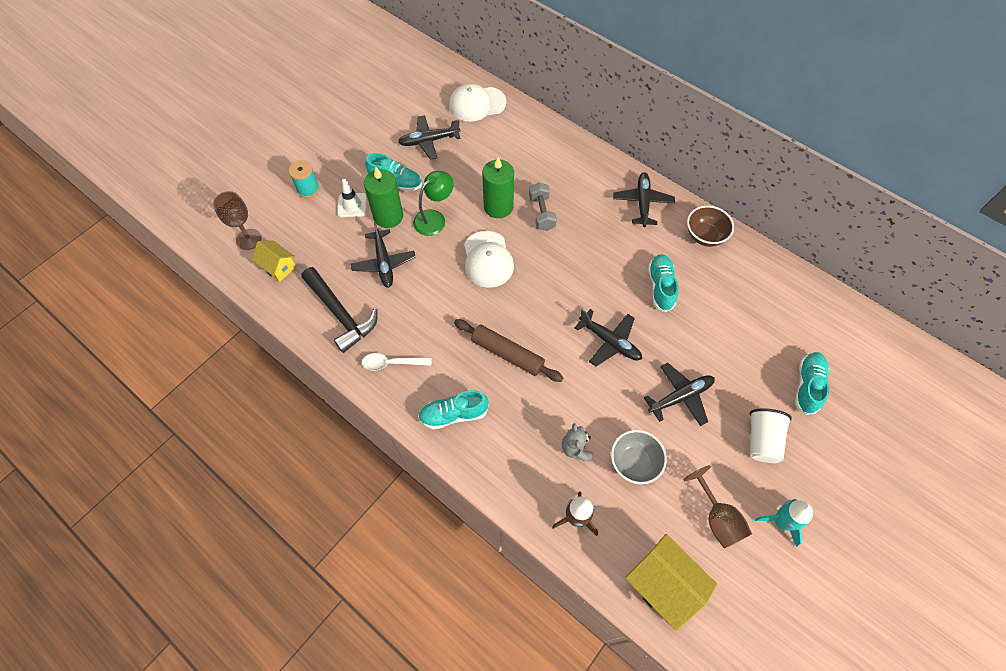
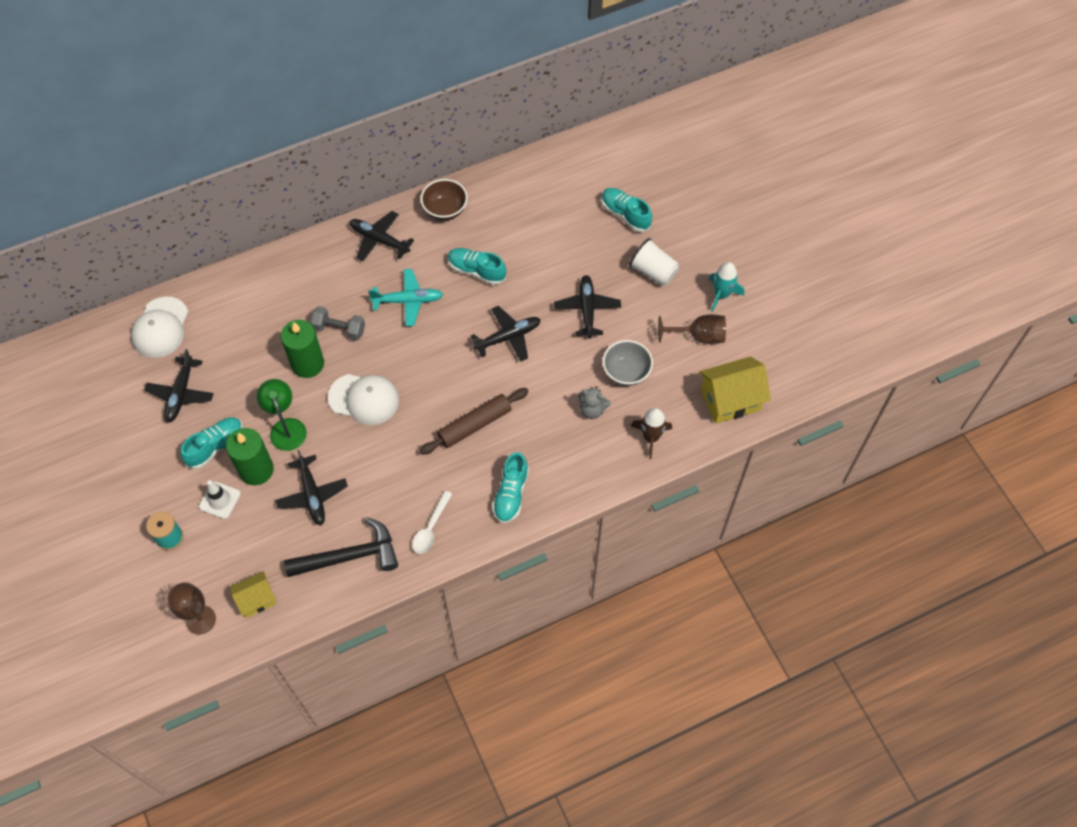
camera: 65 degrees left, 0 degrees up
(384, 263) = (312, 495): black plane -> black plane turned 60 degrees clockwise
(598, 249) = (408, 301): none -> turquoise plane

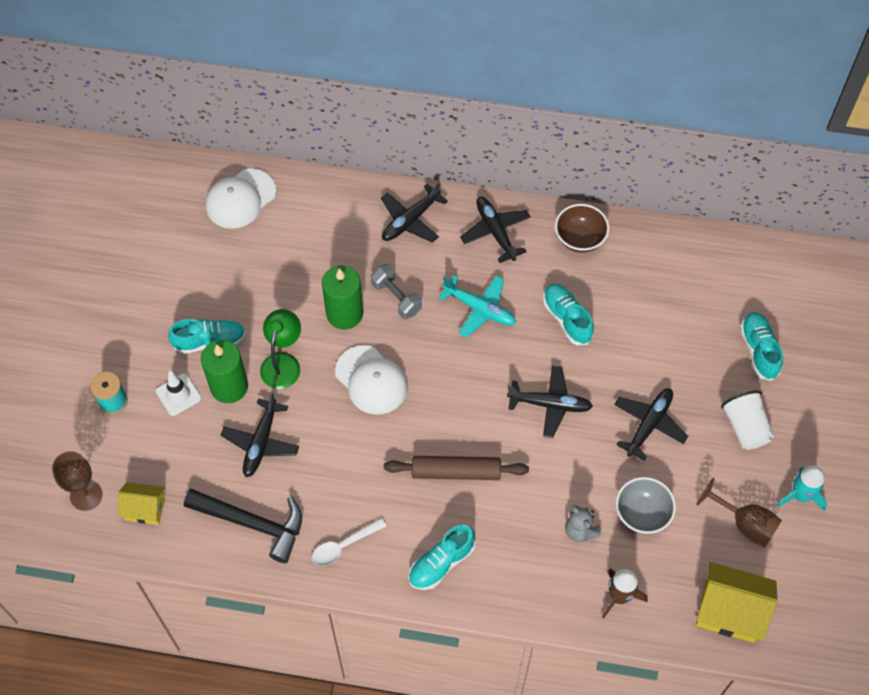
camera: 35 degrees right, 0 degrees up
(181, 394) = (214, 272): black plane -> black plane (410, 220)

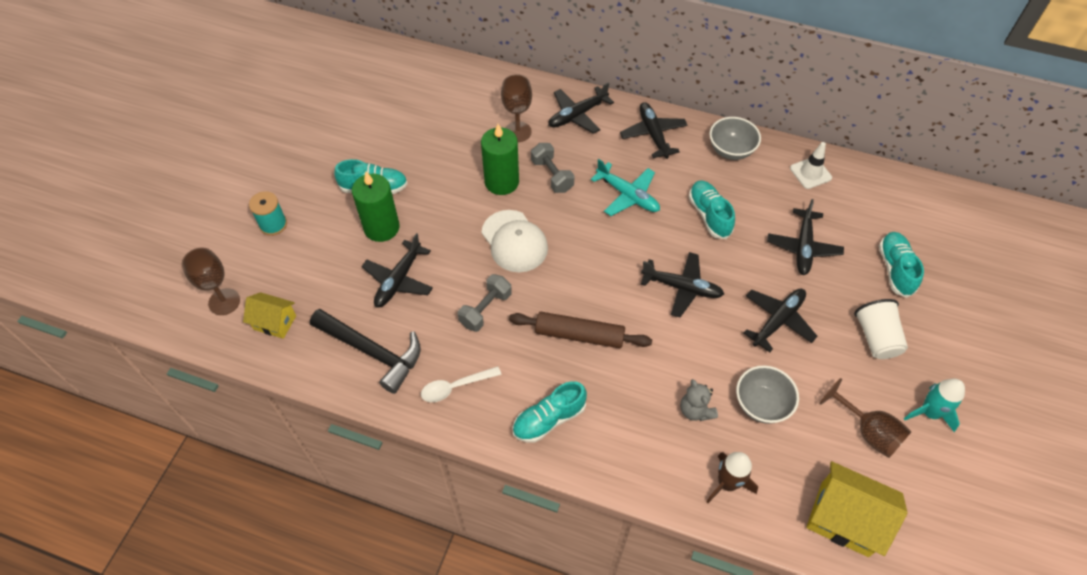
camera: 10 degrees right, 5 degrees down
(178, 394) = (334, 227): white traffic cone -> white traffic cone (810, 173)
(240, 199) = (430, 79): white cap -> none
(283, 363) = (436, 215): green lamp -> none
(350, 250) = (518, 132): none -> brown goblet
(357, 460) = (485, 309): none -> grey dumbbell
(579, 239) = (730, 150): brown bowl -> grey bowl
(666, 340) = (803, 247): none -> black plane

